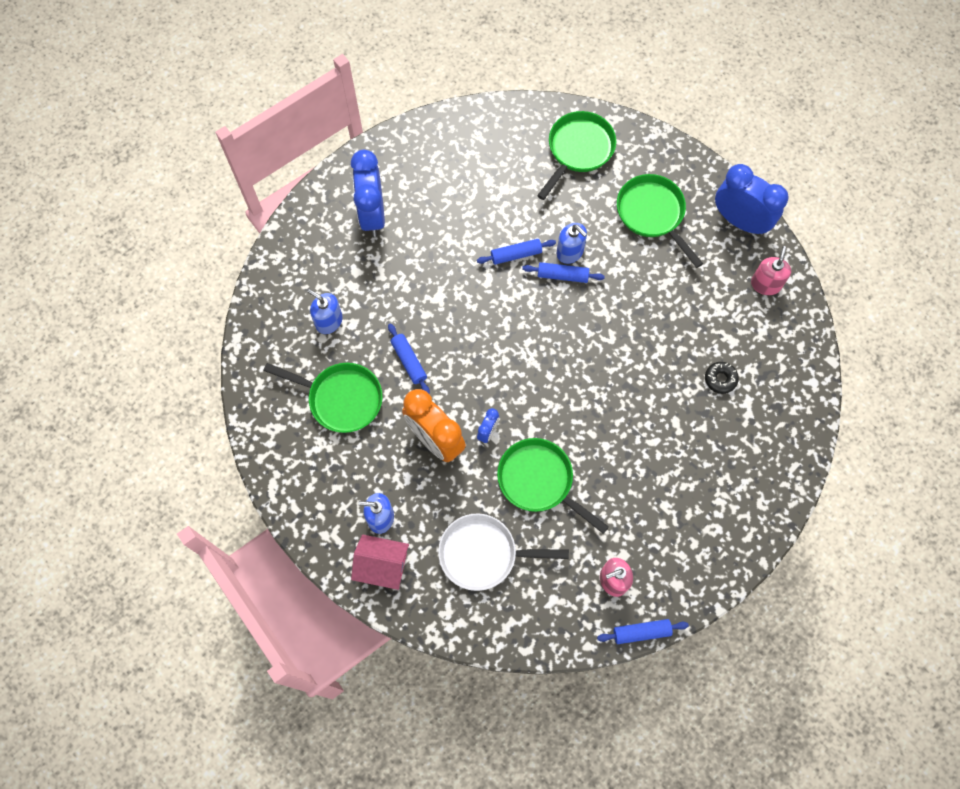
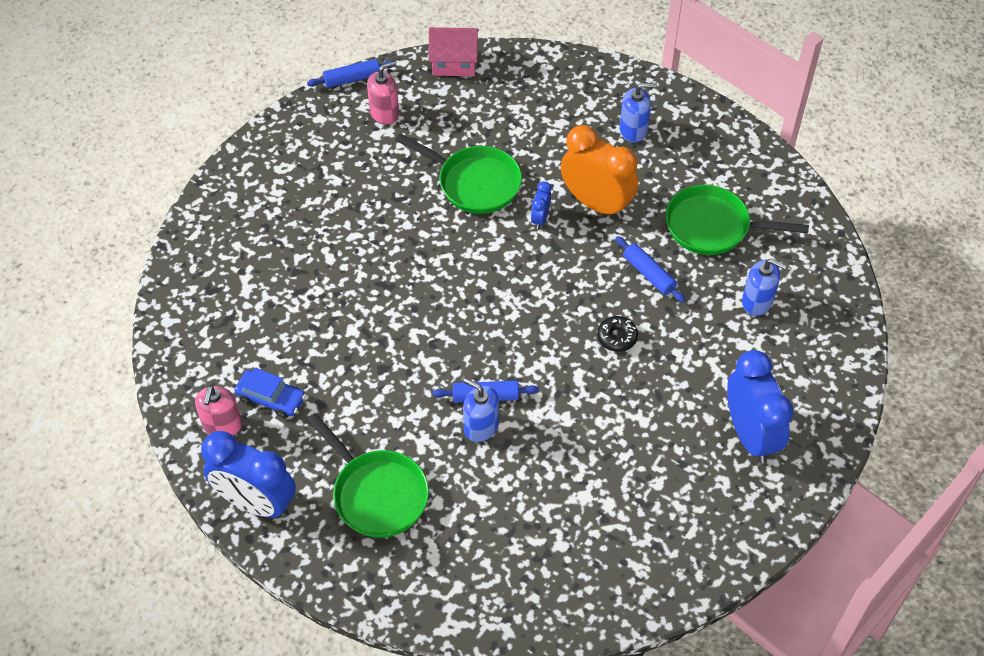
camera: 170 degrees right, 15 degrees down
(382, 565) = (618, 93): pink house -> pink house (454, 63)
(483, 554) = (520, 116): white pan -> none
(516, 254) = (550, 413): blue rolling pin -> none
(578, 150) = (492, 570): green pan -> none
(720, 379) = (279, 308): black donut -> black donut (617, 337)
(728, 300) = (271, 398): none -> blue car

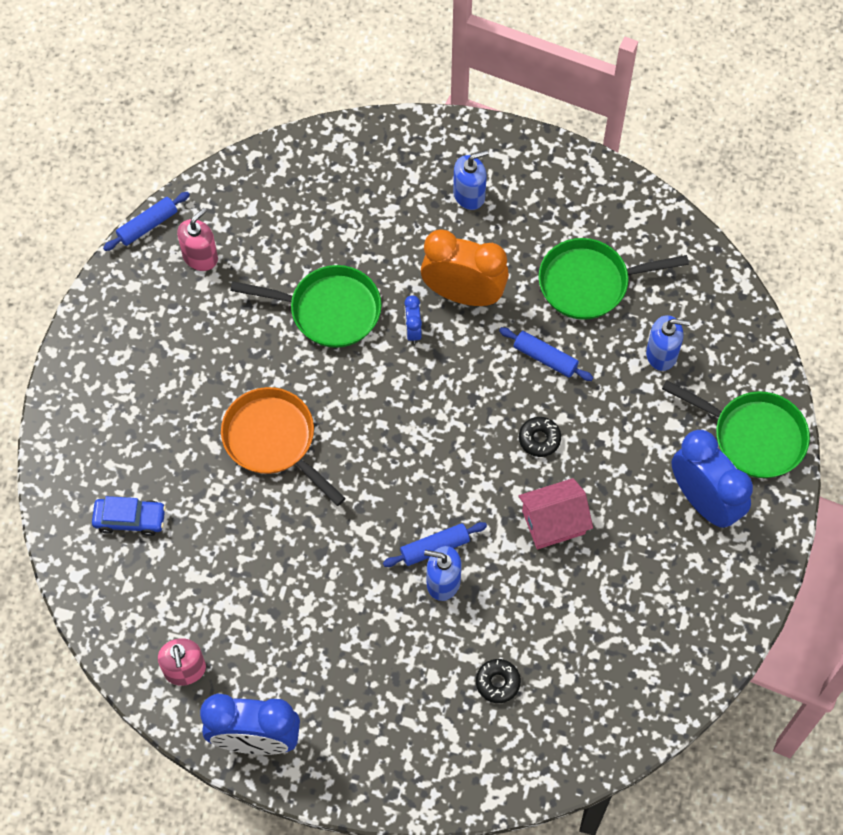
camera: 20 degrees left, 10 degrees up
(271, 398) = (222, 623): blue car -> blue car (130, 519)
(377, 494) = (370, 688): green pan -> green pan (753, 436)
(382, 268) = (273, 440): none -> orange pan
(454, 63) = (250, 171): pink house -> pink house (553, 522)
(494, 527) = (497, 682): none -> black donut

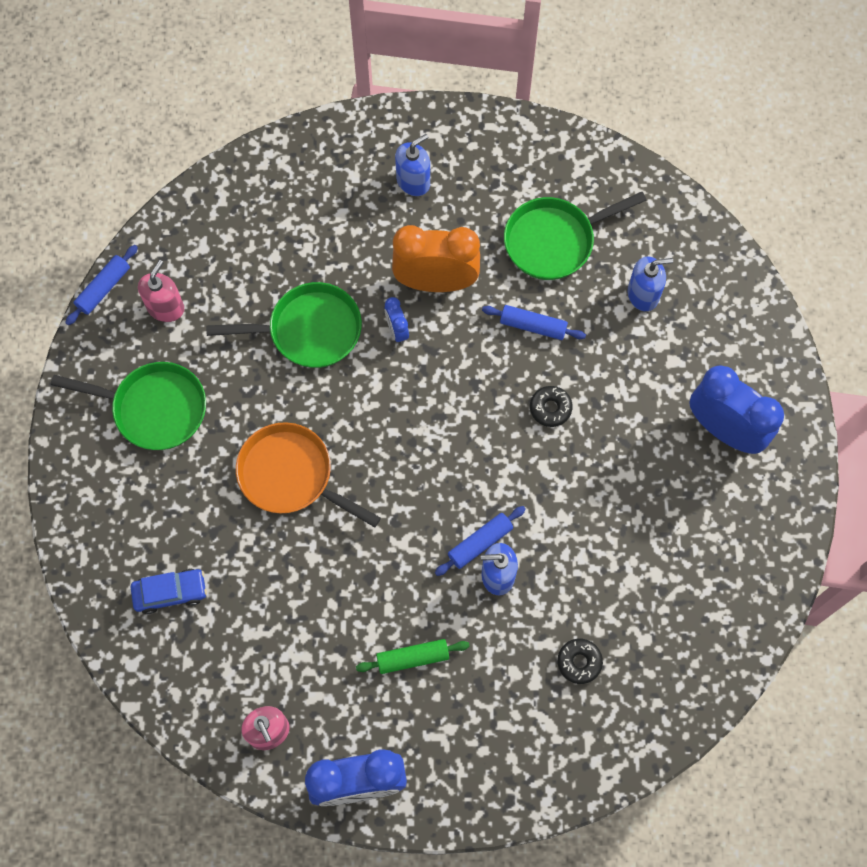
camera: 15 degrees left, 5 degrees up
(339, 637) = (412, 658): none -> green rolling pin
(553, 522) = (587, 488): pink house -> none
(753, 436) = (752, 354): green pan -> green pan (154, 408)

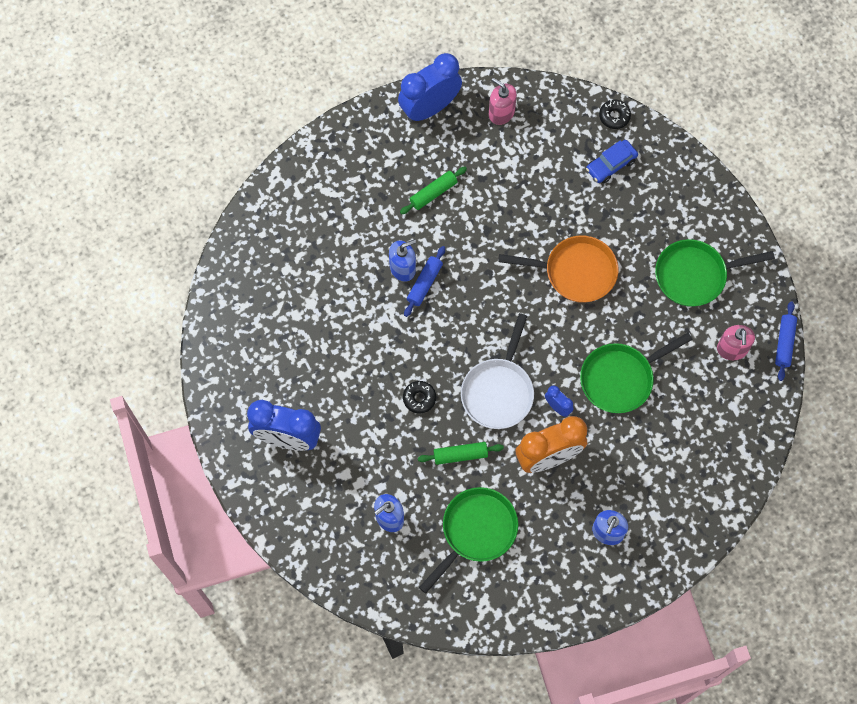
camera: 155 degrees right, 0 degrees up
(455, 376) = (498, 391): none -> white pan
(533, 326) = (460, 455): blue rolling pin -> green rolling pin
(579, 662) = (324, 237): black donut -> black donut (614, 116)

